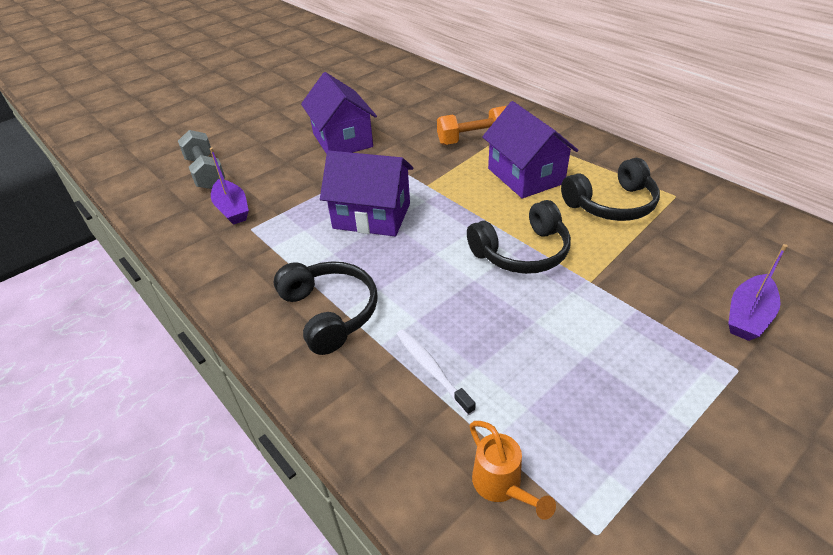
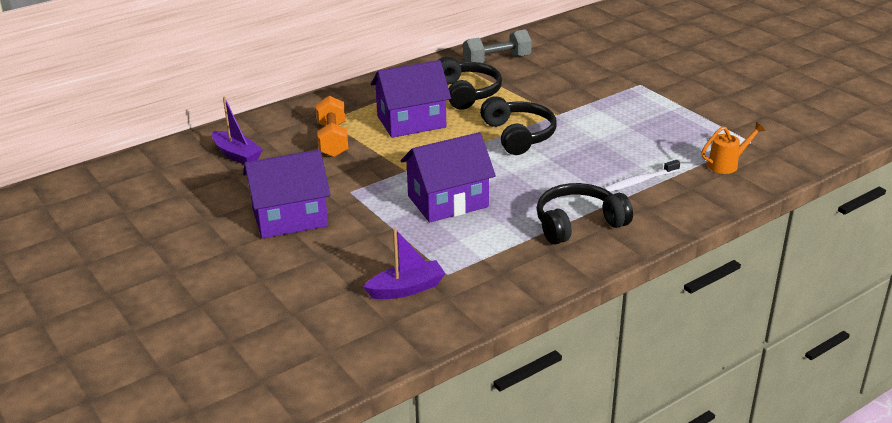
camera: 85 degrees left, 10 degrees down
(206, 173) = (316, 317): grey dumbbell -> grey dumbbell (497, 60)
(372, 216) = (448, 201): purple house -> purple house turned 45 degrees clockwise
(748, 316) = (597, 72): purple boat -> purple boat (237, 155)

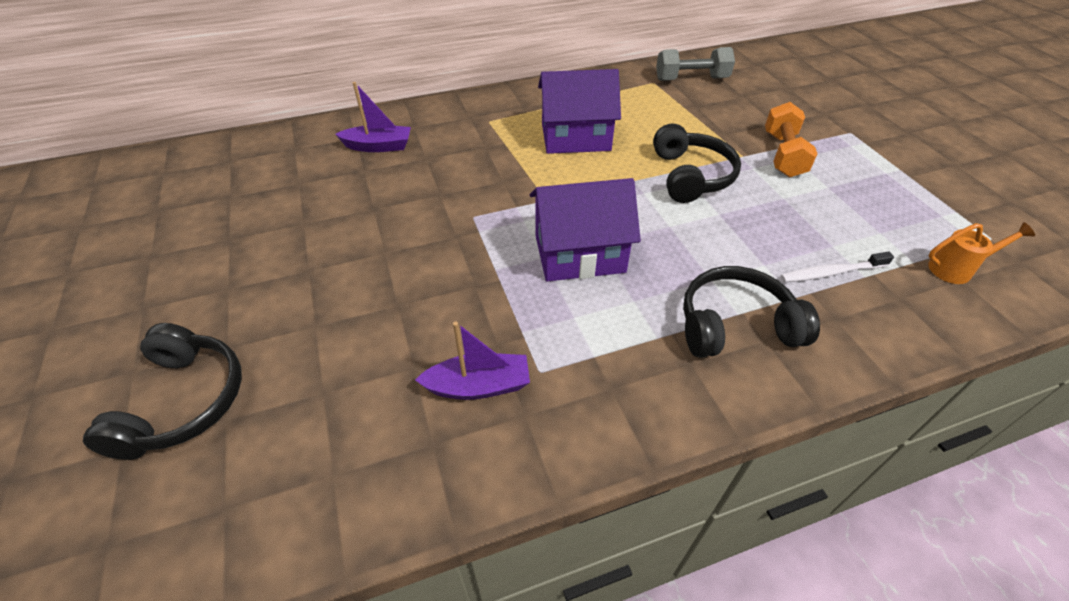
camera: 15 degrees right, 15 degrees up
(237, 155) = (378, 146): purple boat -> purple boat turned 60 degrees counterclockwise
(290, 218) = (391, 239): purple house -> none
(332, 140) = (483, 146): orange dumbbell -> orange dumbbell (783, 155)
(467, 93) = (648, 112): black headphones -> black headphones (183, 402)

